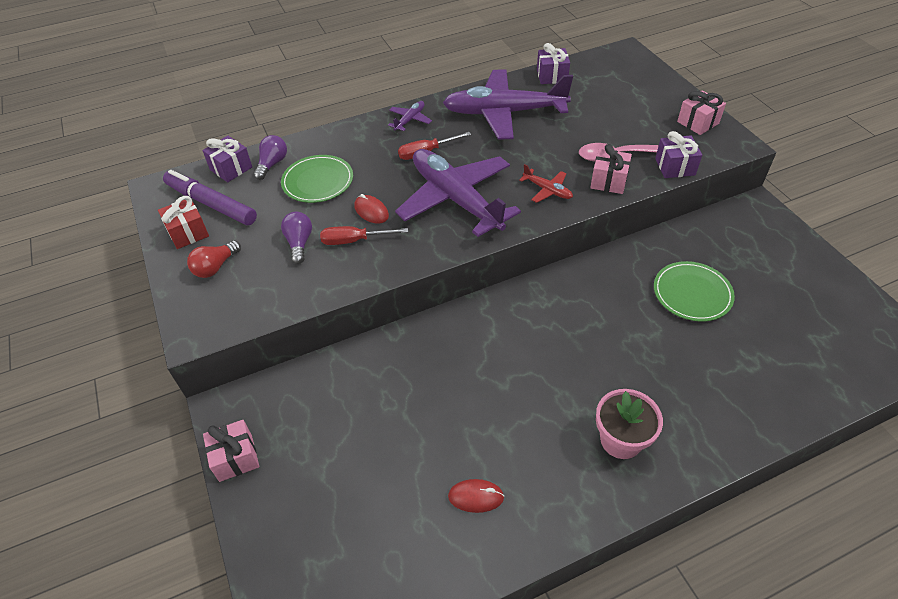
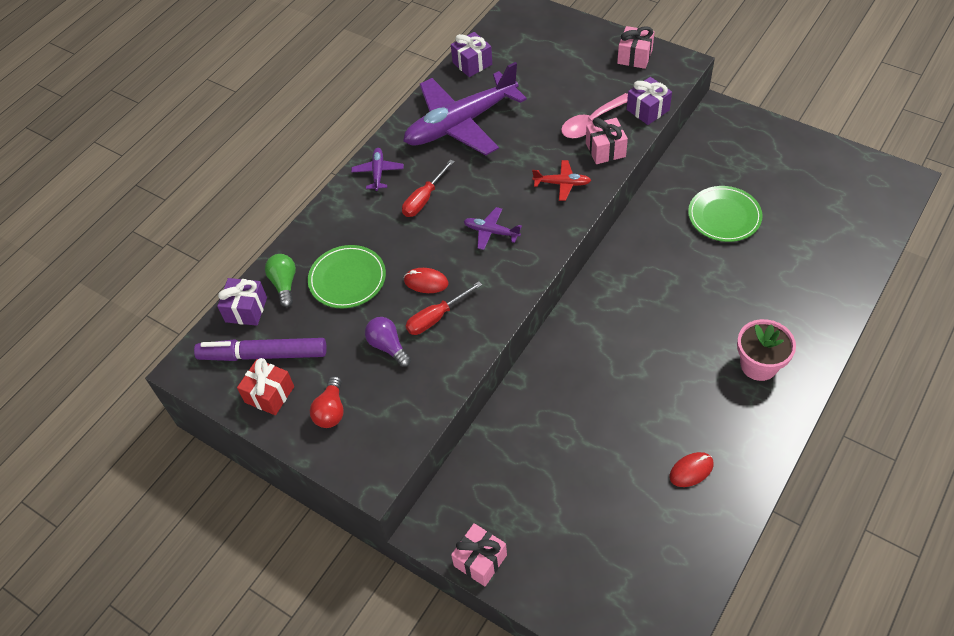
camera: 30 degrees left, 5 degrees up
(272, 164) = (284, 284): purple light bulb -> green light bulb
(455, 199) = (491, 232): purple plane -> purple plane, size x0.41

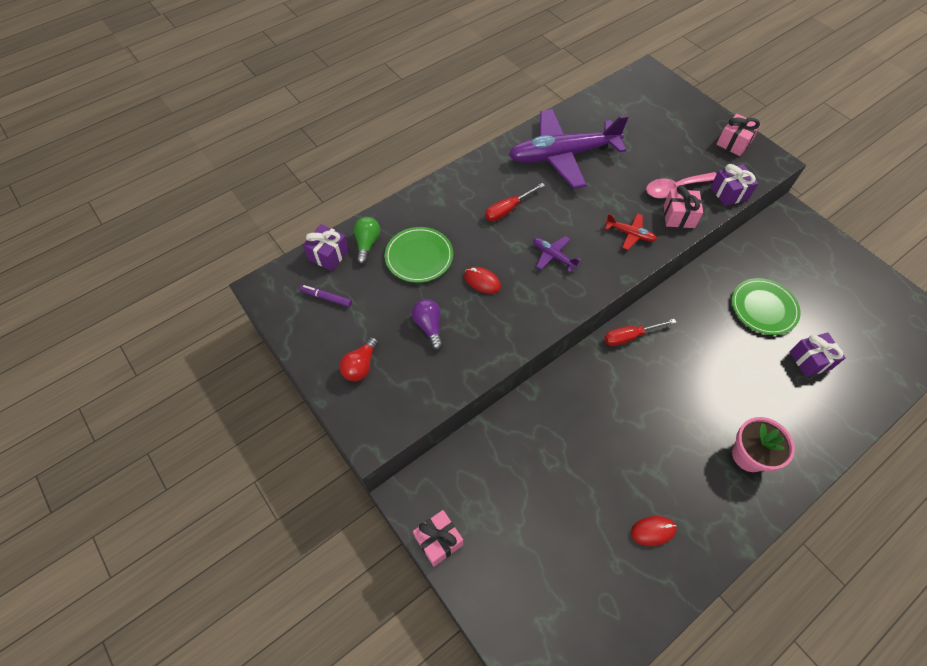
camera: 15 degrees right, 5 degrees up
(263, 355) = (326, 298): purple marker -> purple marker, size x0.48
(269, 394) = (317, 333): red gift -> none
(378, 172) = (479, 175): purple plane -> none
(436, 317) = (479, 315): red screwdriver -> red screwdriver (630, 336)
(472, 63) = (591, 108): purple gift -> purple gift (810, 360)

